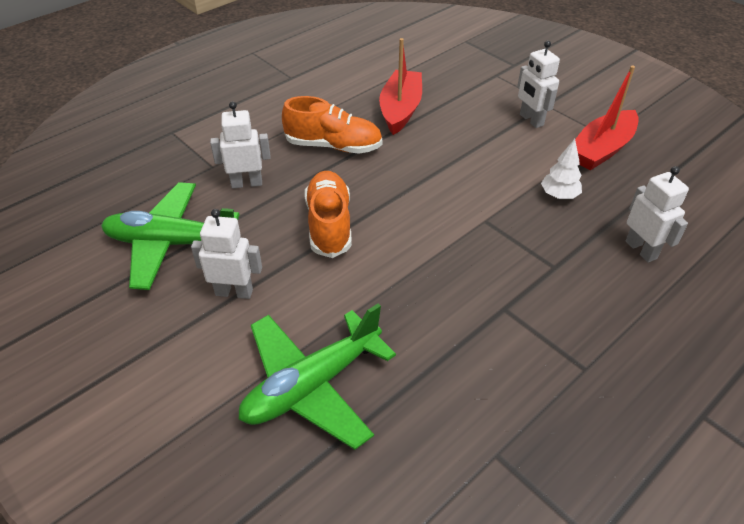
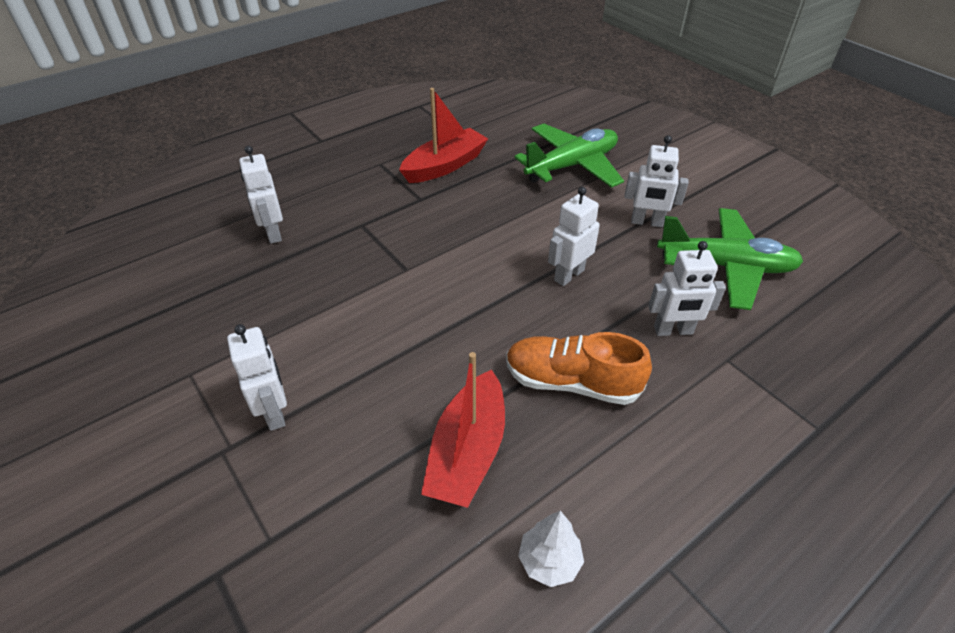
camera: 175 degrees left, 0 degrees up
(329, 224) = (569, 275): orange shoe -> white robot
(559, 195) = (313, 291): white tree -> white tree (549, 561)
(601, 149) = (215, 350): red boat -> red boat (444, 166)

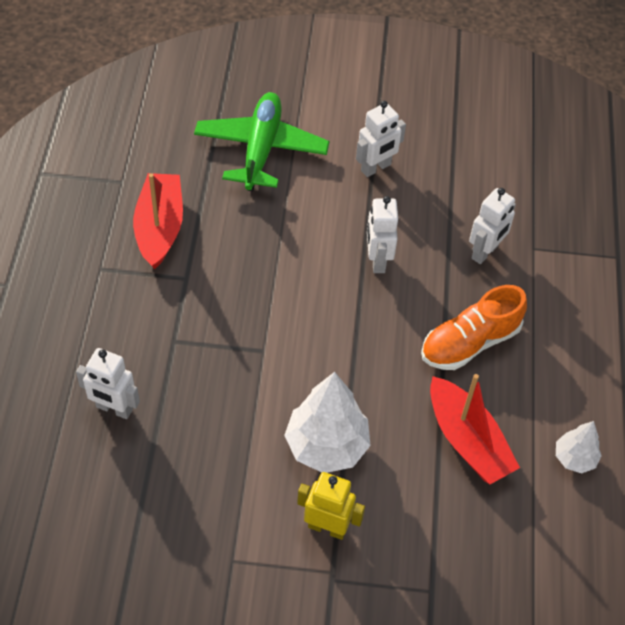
camera: 50 degrees left, 10 degrees up
(275, 412) = (327, 527): white robot -> yellow robot
(357, 359) = (327, 446): none -> white tree
(725, 266) = (463, 170): green plane -> none

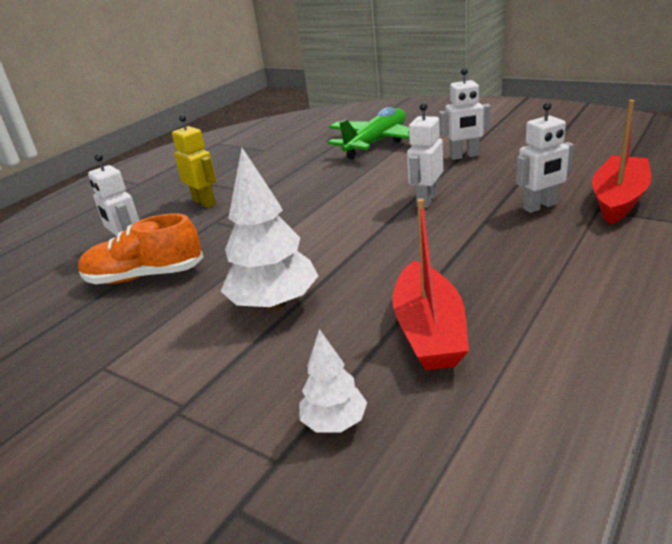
camera: 35 degrees right, 25 degrees down
(160, 228) = (266, 169): red boat -> red boat (618, 199)
(327, 527) = (215, 365): yellow robot -> yellow robot (204, 202)
(469, 342) = (484, 259): orange shoe -> orange shoe (145, 276)
(574, 458) = (566, 377): white tree -> white tree (334, 422)

